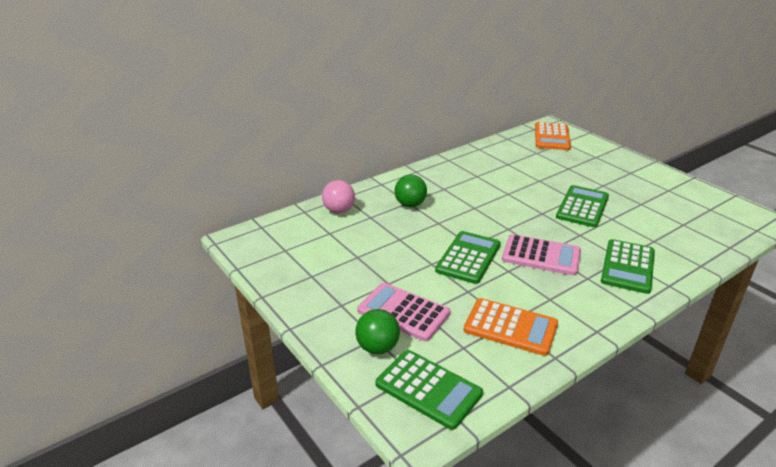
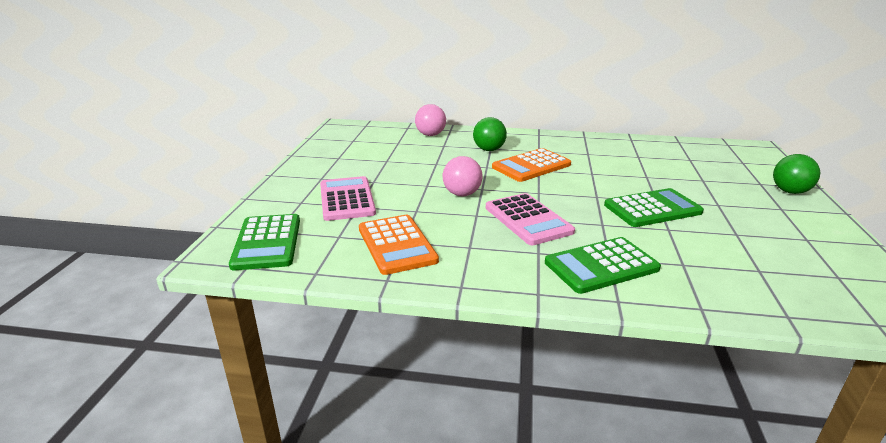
camera: 45 degrees right, 5 degrees down
(377, 347) = (291, 207): green ball -> green ball (790, 191)
(468, 258) = (462, 194): green calculator -> pink ball
(552, 137) = (736, 155): orange calculator -> orange calculator (531, 166)

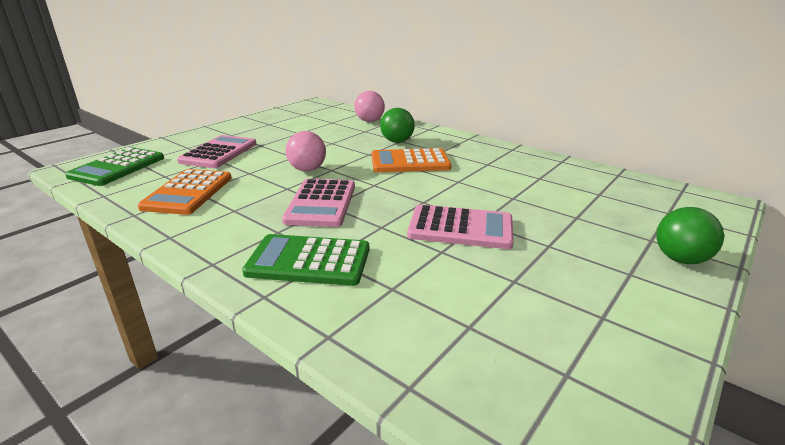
camera: 30 degrees right, 0 degrees up
(652, 209) = (460, 228): green calculator -> pink calculator

